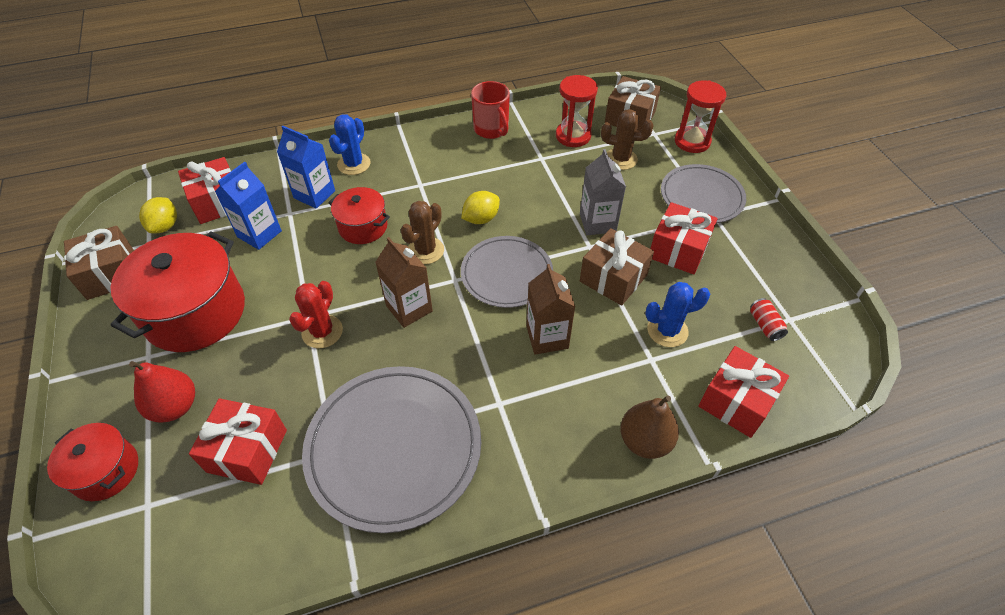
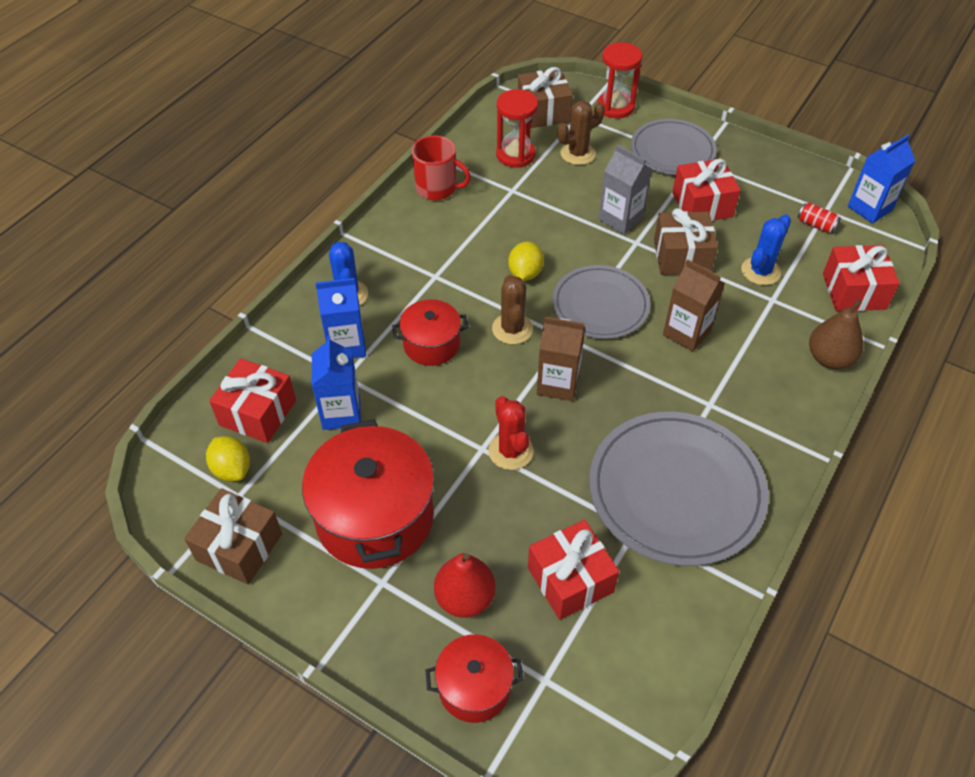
camera: 40 degrees left, 0 degrees up
(837, 343) = (869, 208): none -> blue carton

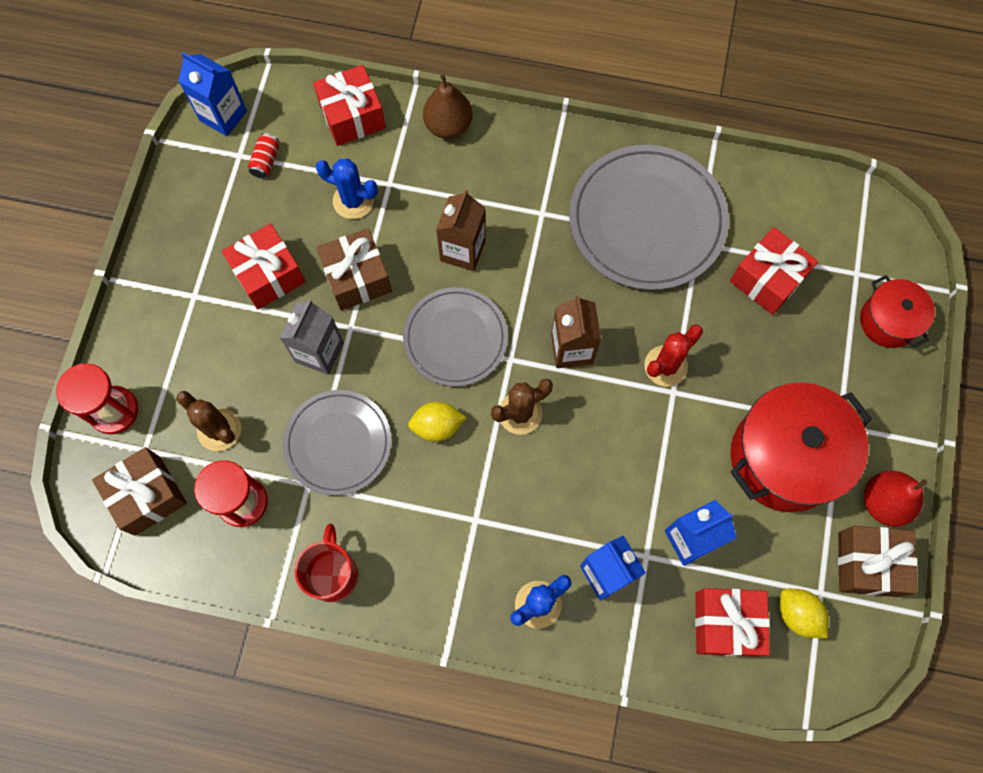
camera: 110 degrees left, 20 degrees up
(232, 469) = (797, 614): yellow lemon -> yellow lemon turned 75 degrees counterclockwise
(431, 344) = (571, 486): red pot -> none
(465, 598) = (821, 354): red pear -> red pear (883, 502)
(672, 150) = (182, 326): grey plate -> grey plate (338, 443)

